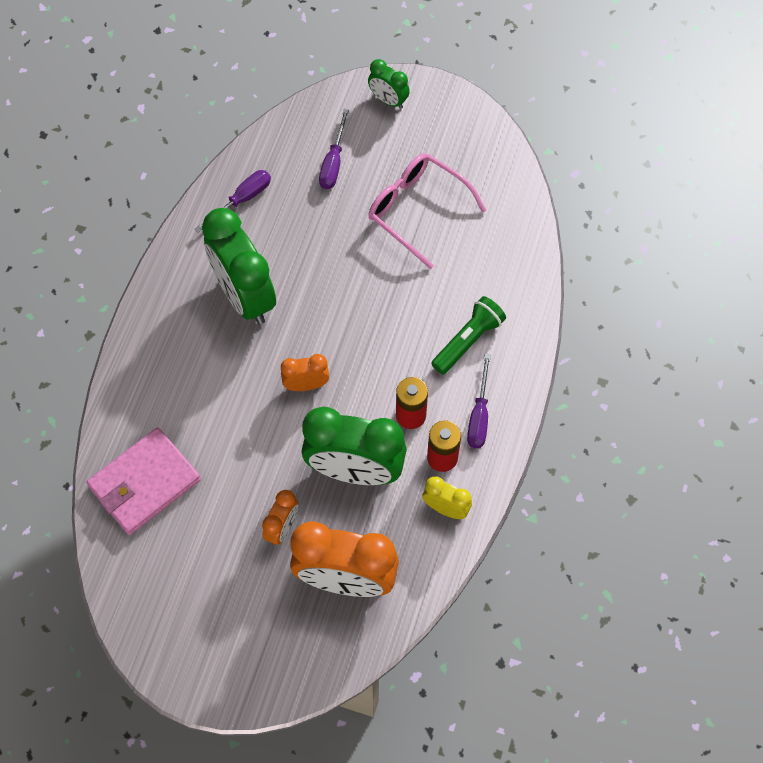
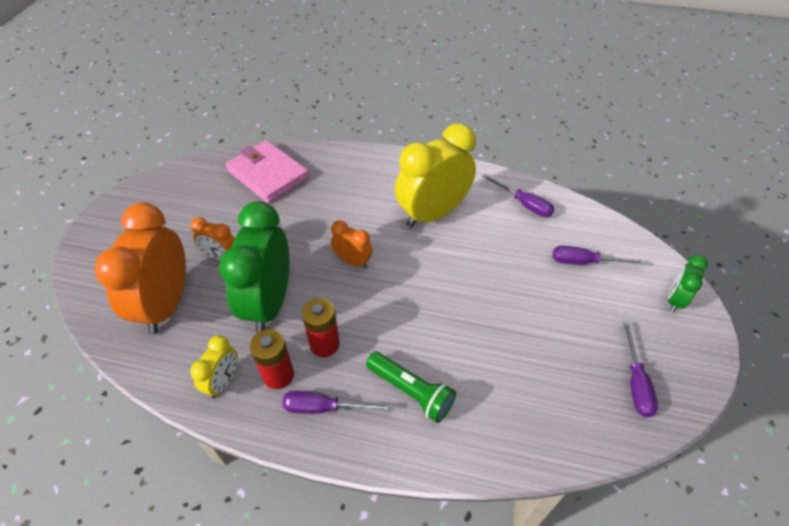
camera: 85 degrees right, 15 degrees down
(244, 296) = (433, 214): green clock -> yellow clock
(306, 385) = (353, 261): orange clock -> orange clock turned 45 degrees counterclockwise
(417, 210) = (554, 334): pink glasses -> none
(471, 159) = (635, 382): none -> purple screwdriver

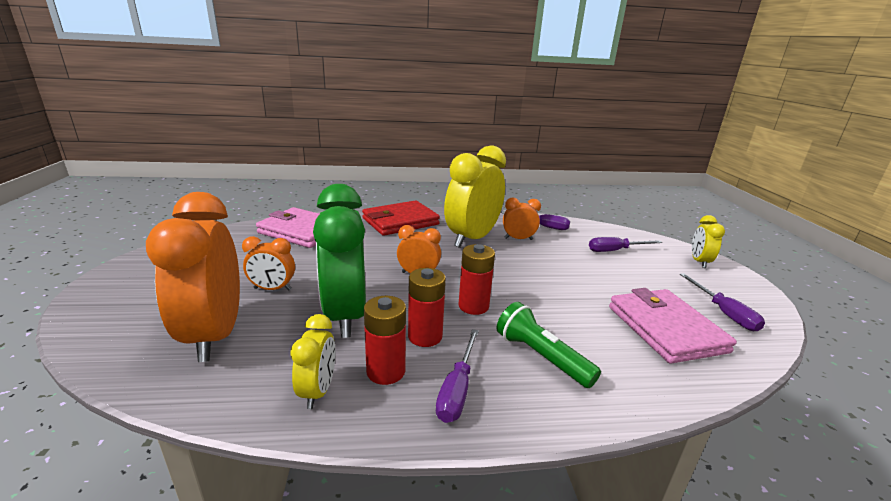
camera: 20 degrees left, 25 degrees down
(324, 408) = (457, 389): purple screwdriver -> purple screwdriver turned 60 degrees counterclockwise
(370, 172) = (400, 221): none -> red wallet
(384, 316) = (473, 306): none -> red battery
(411, 392) = (541, 357): green flashlight -> green flashlight turned 150 degrees counterclockwise
(483, 223) = (518, 239): none -> orange clock
(553, 388) = (665, 329): none -> pink wallet
(674, 300) = (699, 262): green clock -> yellow clock

